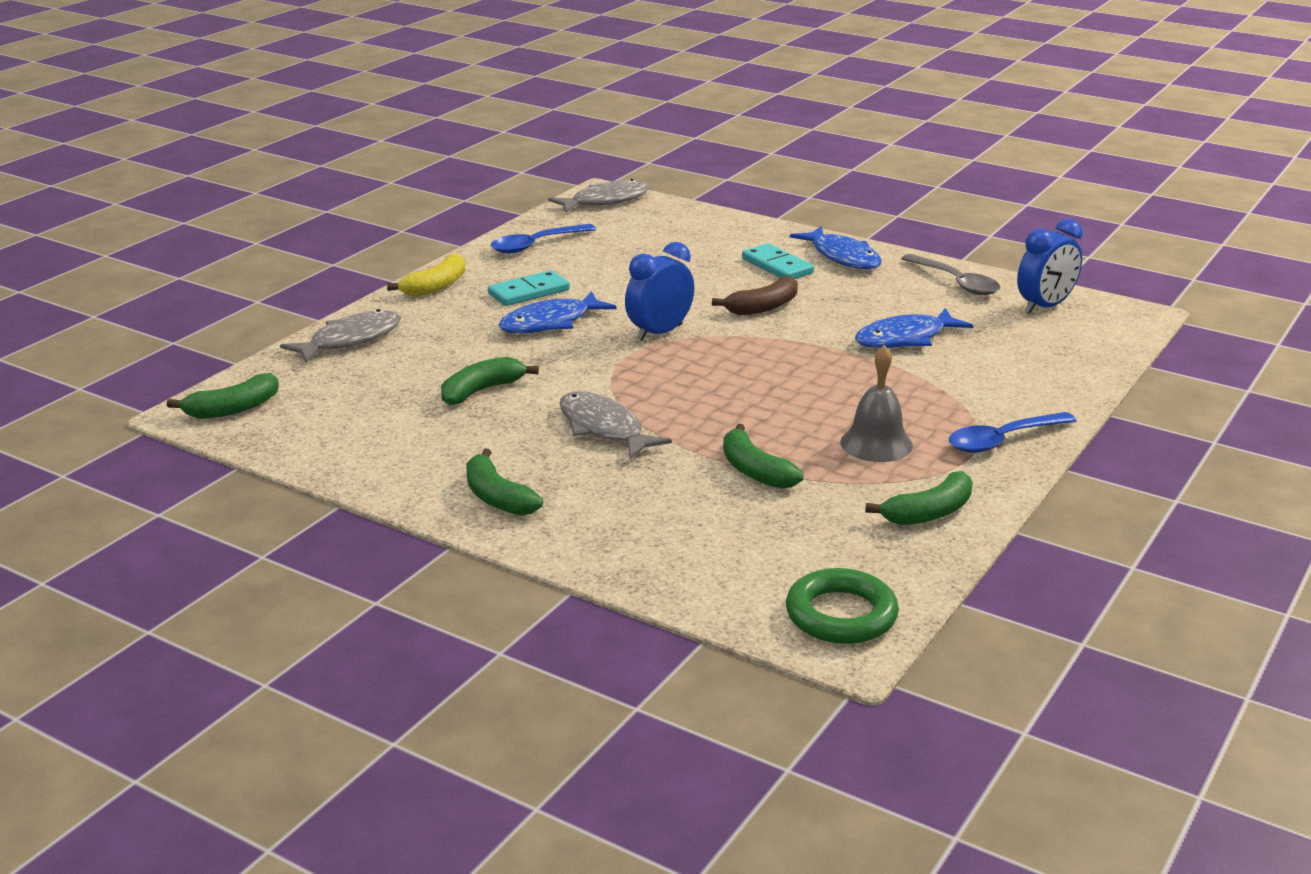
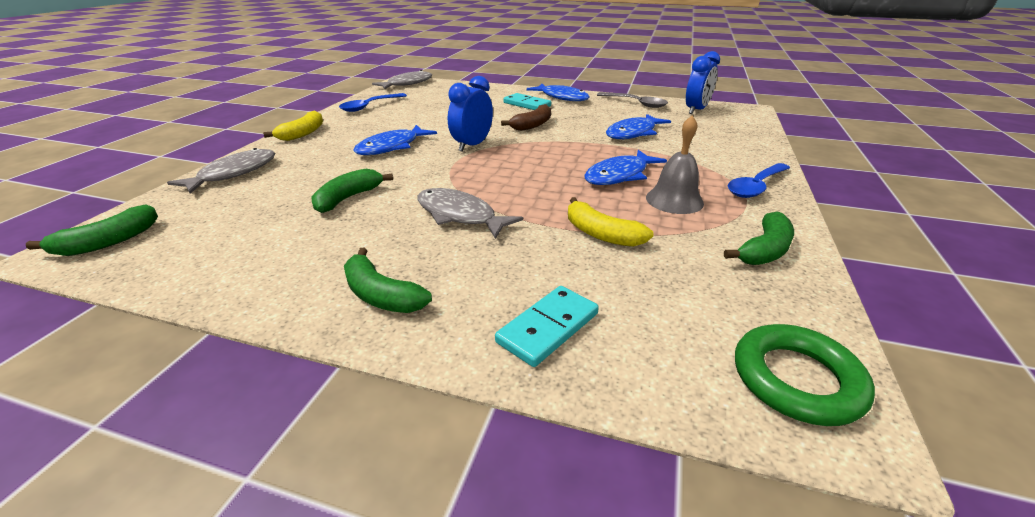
camera: 15 degrees left, 5 degrees up
(529, 292) = (371, 131): turquoise domino -> turquoise domino (548, 327)
(755, 471) = (601, 234): green banana -> yellow banana
(832, 402) = (619, 175): none -> blue fish

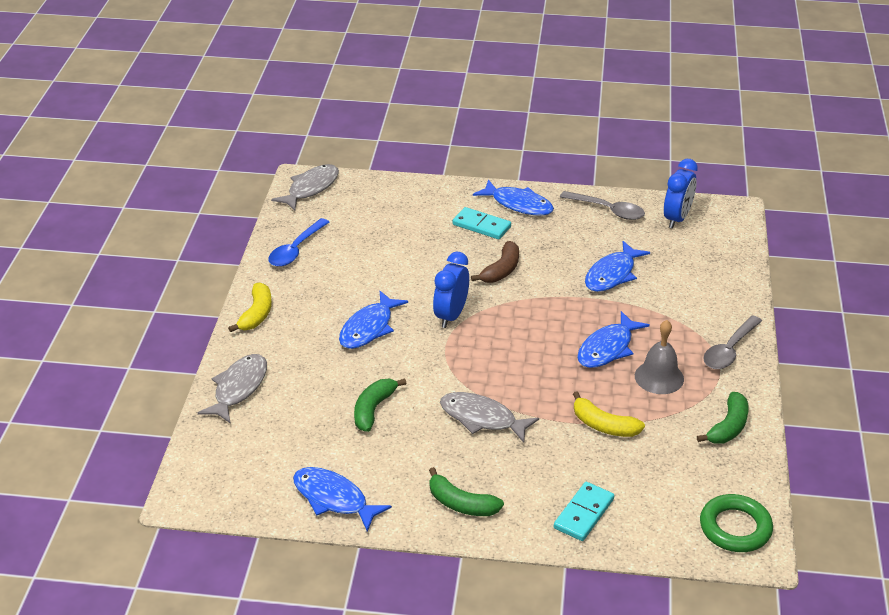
camera: 10 degrees left, 5 degrees up
(109, 242) = (210, 484): green banana -> none
(227, 272) = (334, 499): none -> blue fish
(756, 187) = (729, 350): blue spoon -> grey spoon

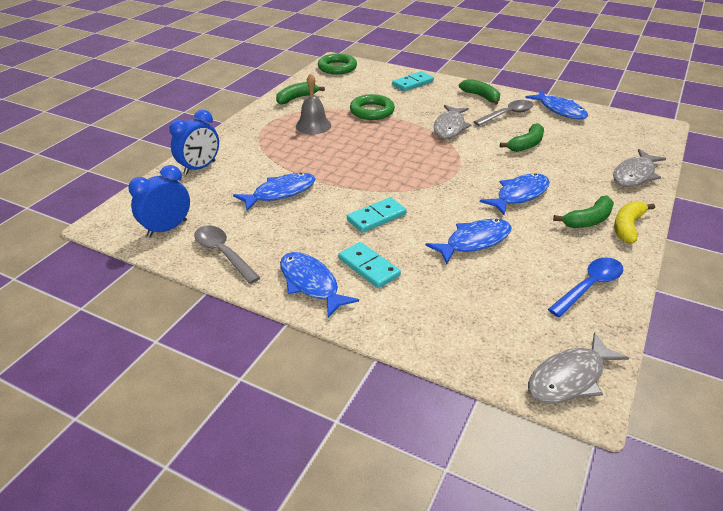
camera: 160 degrees left, 0 degrees up
(295, 313) = (588, 220): none -> green banana
(451, 316) = (443, 190): blue clock -> blue clock (200, 168)
(482, 418) = (450, 127): grey fish -> grey fish turned 60 degrees clockwise
(501, 270) = (376, 217): brown banana -> turquoise domino
(603, 425) = (372, 111): yellow banana -> green ring
(607, 348) = (333, 146): blue fish -> blue fish (474, 241)
(729, 350) = (249, 130): grey spoon -> grey spoon (507, 114)

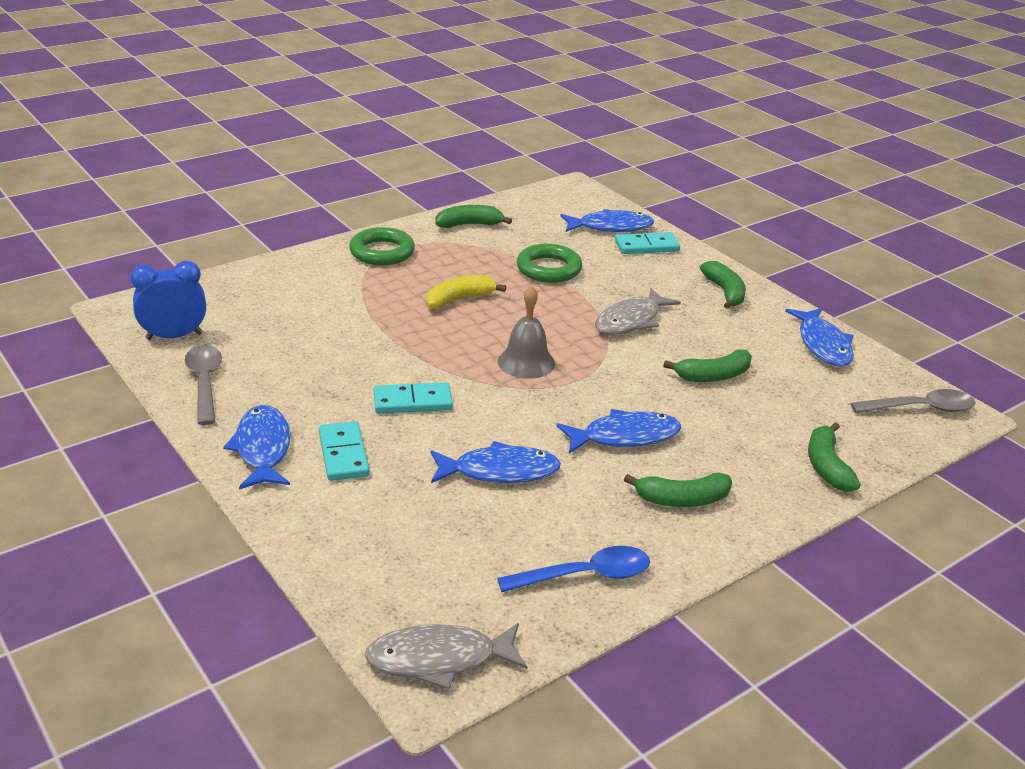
camera: 25 degrees right, 5 degrees down
(200, 168) = (272, 278): blue clock -> none
(280, 193) = (331, 336): blue fish -> blue fish (610, 227)
(313, 125) = (454, 266): grey bell -> grey bell (526, 362)
(337, 68) = (565, 197): green ring -> green ring (382, 252)
(507, 114) = (735, 327): grey spoon -> grey spoon (921, 408)
(627, 227) = (728, 527): yellow banana -> yellow banana (459, 299)
(635, 175) = (827, 466): grey fish -> green banana

